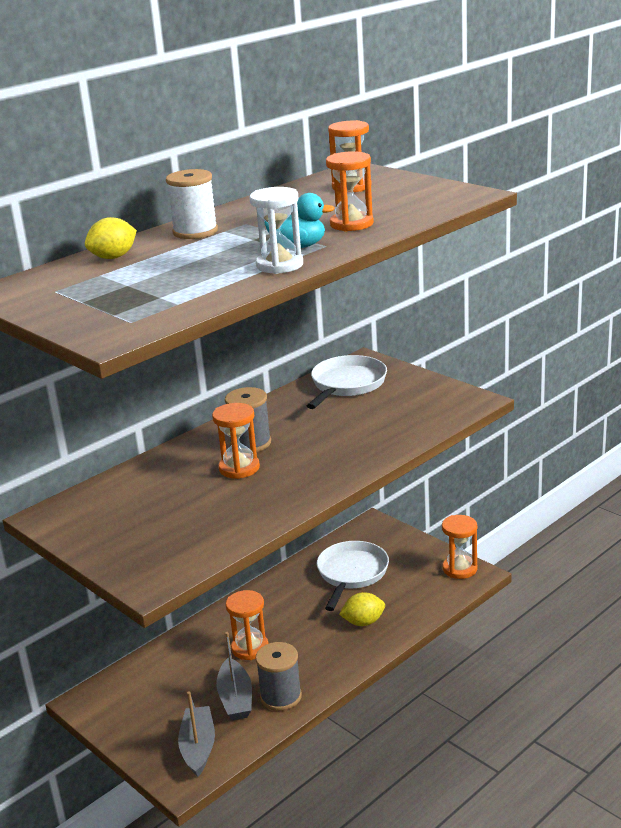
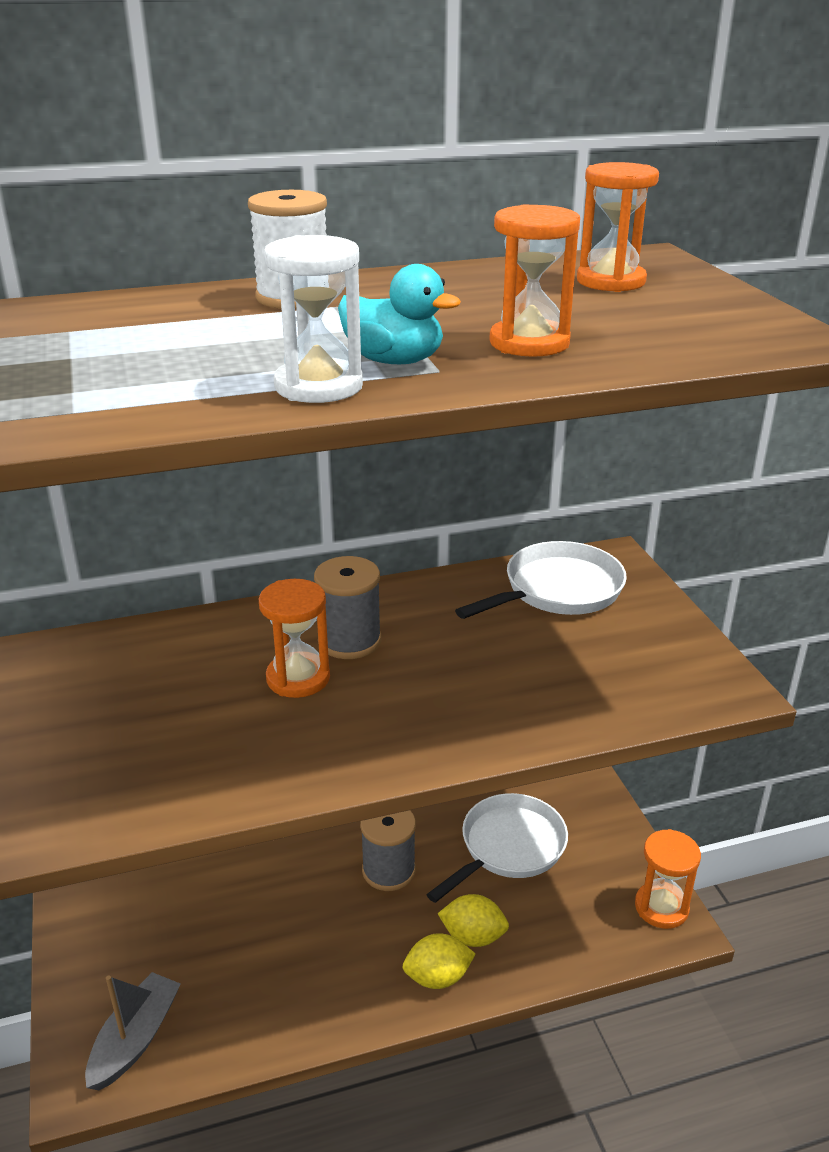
camera: 25 degrees right, 5 degrees up
(113, 257) = (132, 308): yellow lemon -> yellow lemon (438, 977)
(235, 698) = (233, 981): grey boat -> none
(250, 648) = (306, 907): orange hourglass -> none
(281, 697) = (288, 1009): grey spool -> grey spool (388, 870)

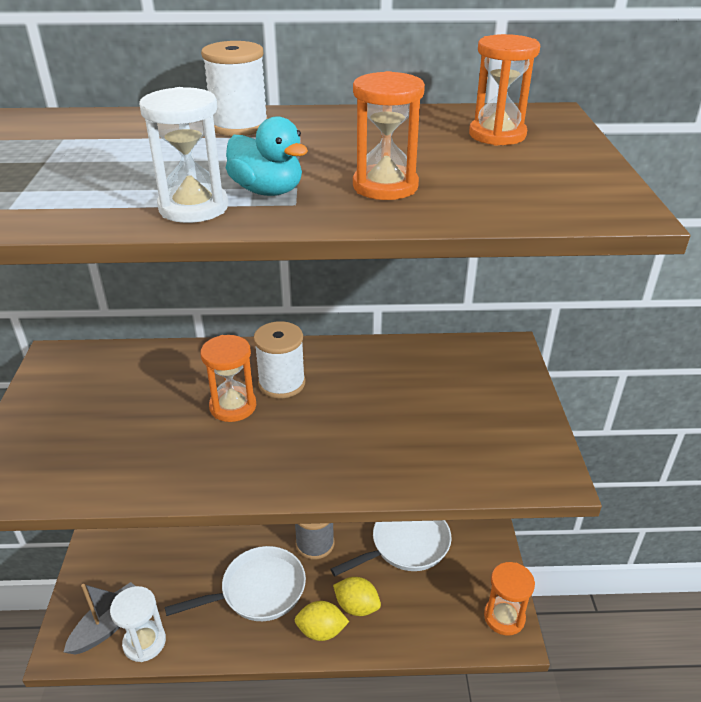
camera: 15 degrees right, 5 degrees up
(197, 1049) = (144, 642): none -> white hourglass
(349, 641) = (282, 383): grey spool -> white spool
(557, 590) = (453, 368): white pan -> white pan (258, 590)

